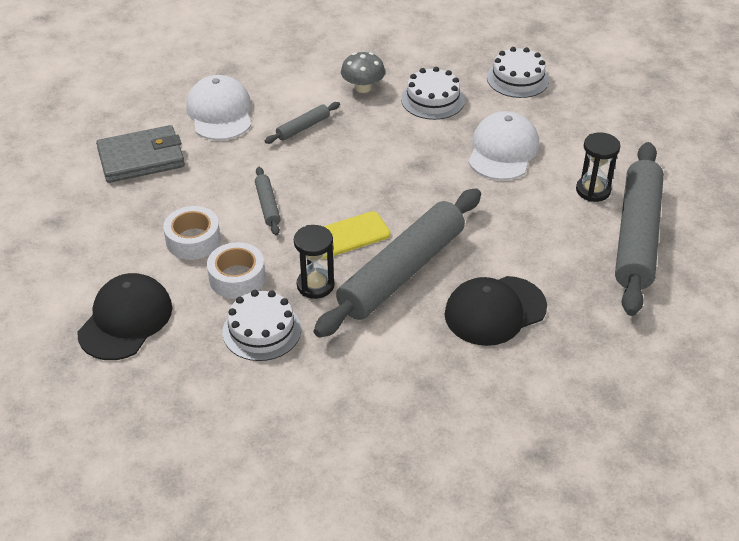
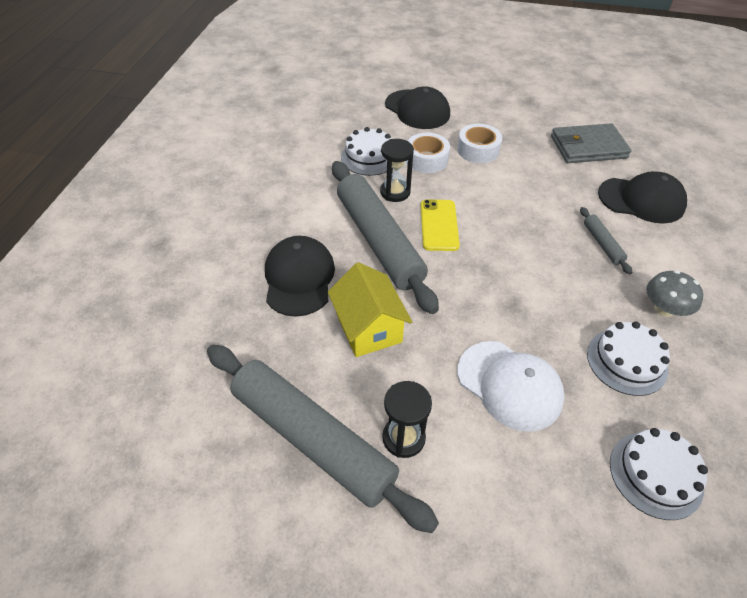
camera: 115 degrees right, 5 degrees up
(141, 158) = (588, 147): grey wallet -> grey wallet turned 75 degrees clockwise
(220, 112) = (641, 200): white cap -> black cap
(268, 205) = (499, 194): grey rolling pin -> none
(513, 241) = (369, 328): none -> yellow house

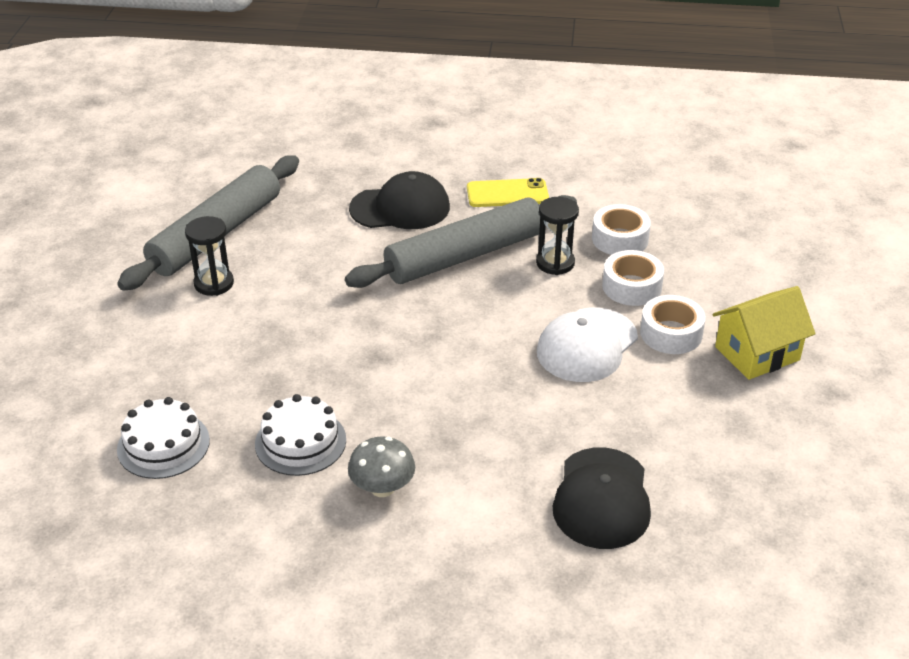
camera: 85 degrees right, 10 degrees down
(369, 157) = (620, 239): white cake -> white tape
(369, 328) = (338, 256): yellow house -> yellow house (757, 353)
(417, 110) = (750, 275): black cap -> none
(439, 225) = (501, 299): yellow phone -> yellow phone (507, 193)
(509, 385) = (269, 350): white cap -> white cap (587, 345)
(588, 147) = (723, 452): grey wallet -> none
(602, 244) = (495, 443): grey rolling pin -> none

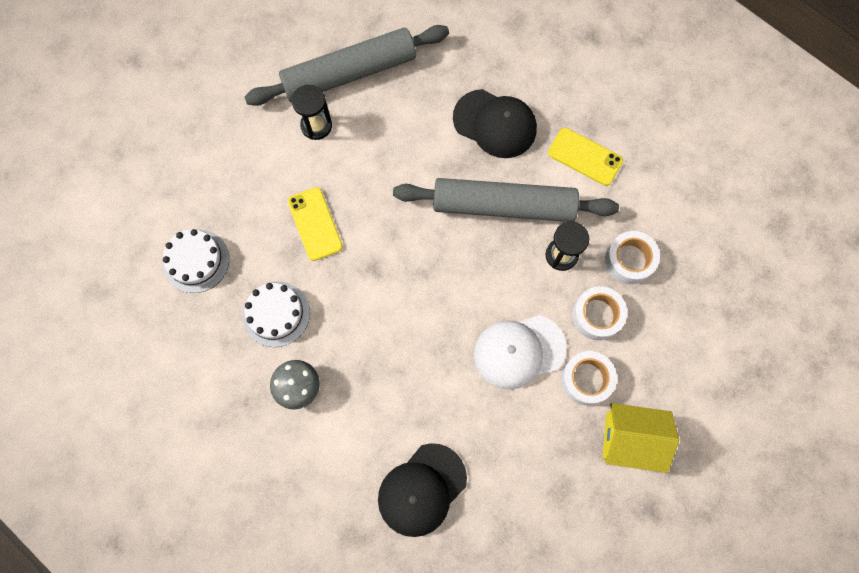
camera: 35 degrees right, 35 degrees up
(280, 353) = (315, 224): none -> yellow phone

